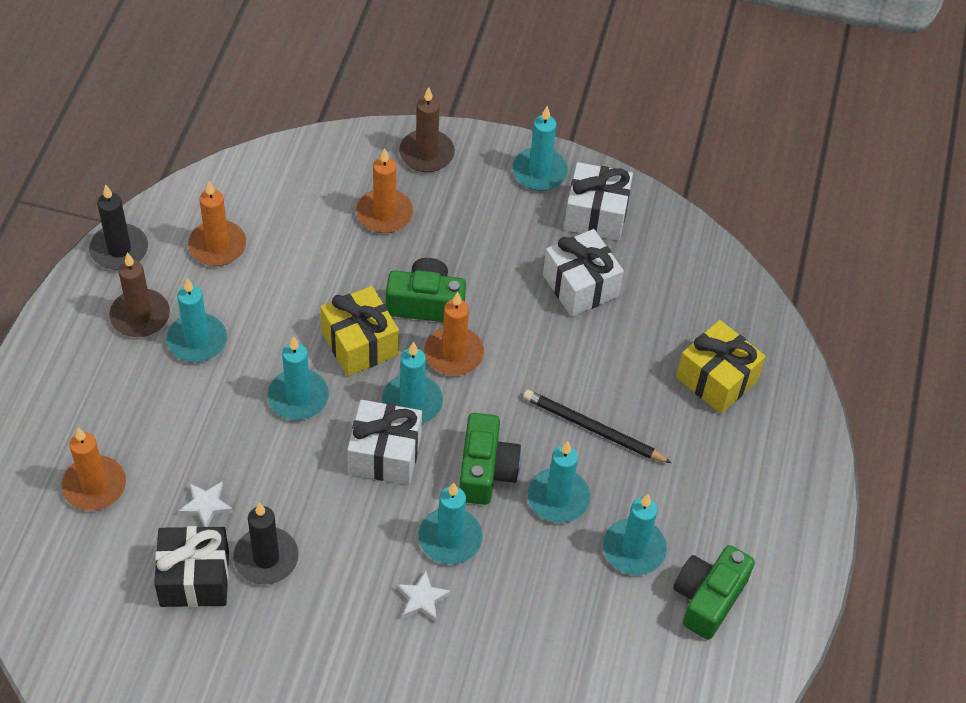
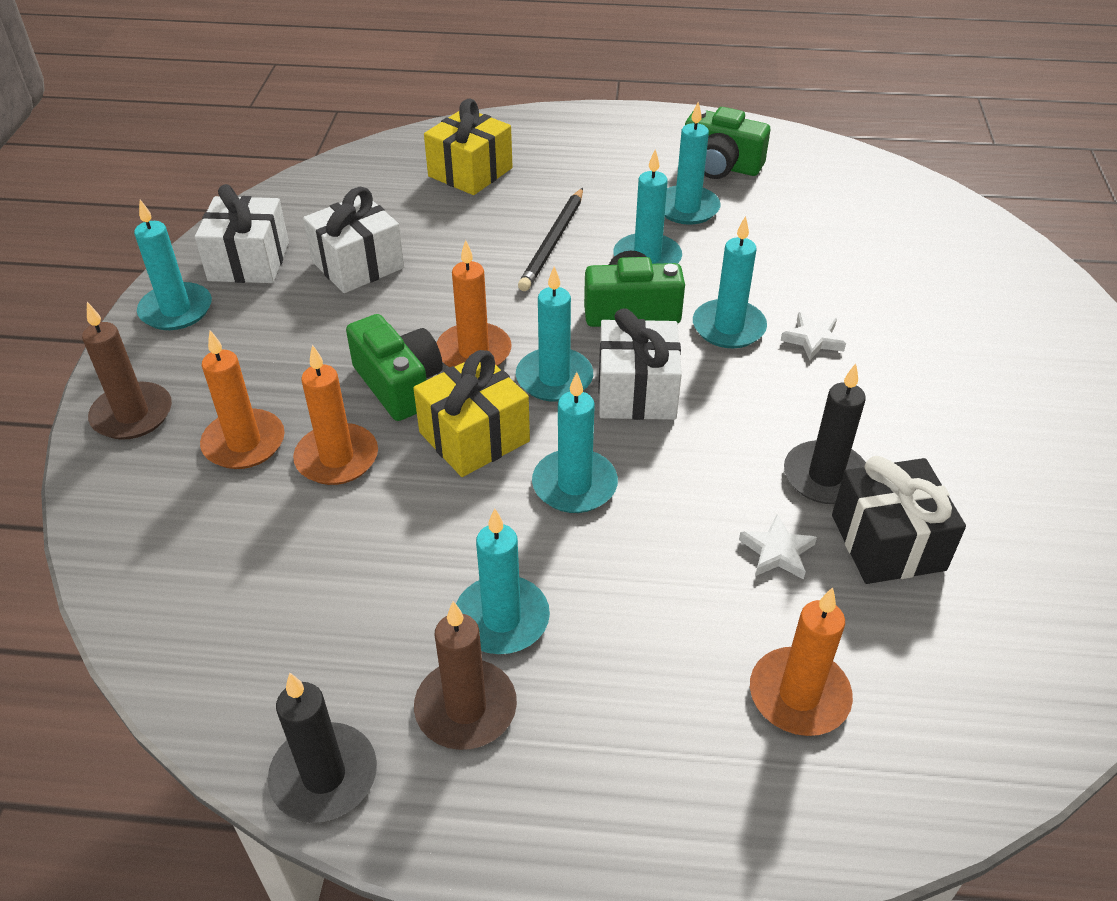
camera: 95 degrees left, 10 degrees down
(217, 246) = (310, 629): orange candle -> orange candle (337, 458)
(426, 303) = (399, 384): green camera -> green camera turned 150 degrees clockwise

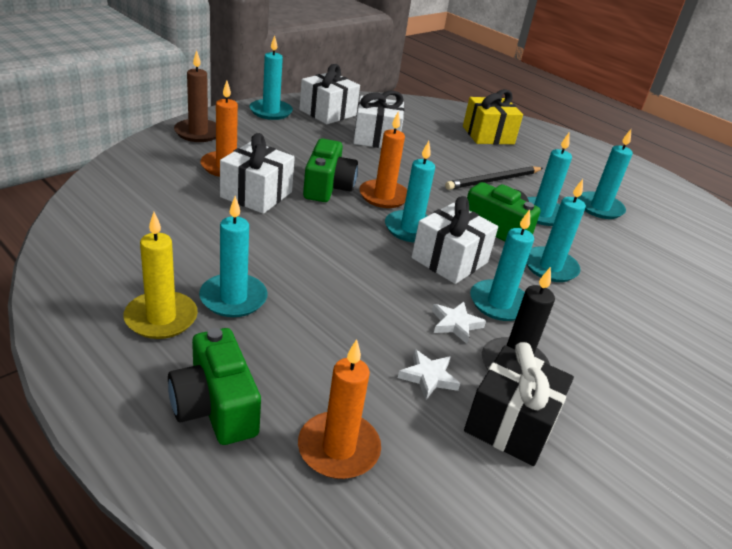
camera: 35 degrees right, 10 degrees down
(324, 776) = (64, 295): black candle -> none
(337, 458) = (256, 194): orange candle -> white gift
(466, 708) = (161, 318): brown candle -> yellow candle
(474, 437) = (333, 225): yellow gift -> none
(574, 485) = (354, 274): turquoise candle -> turquoise candle (499, 303)
(720, 166) = (650, 202): green camera -> green camera (215, 407)
(813, 339) = (601, 303): white star -> white star (455, 324)

